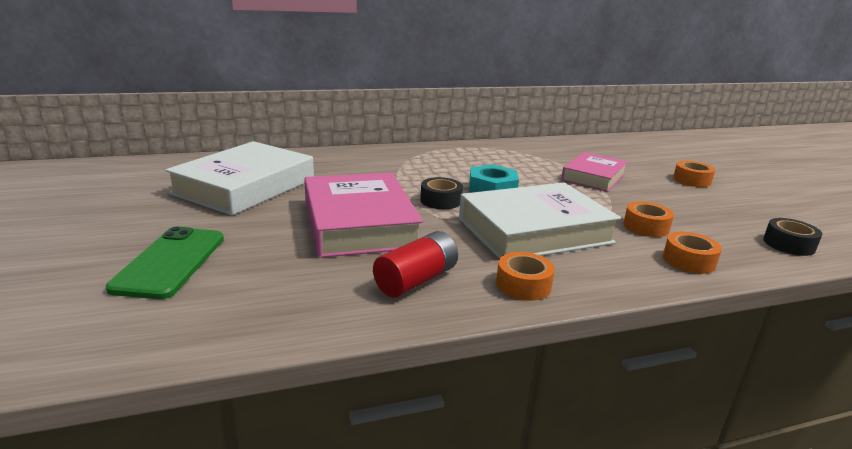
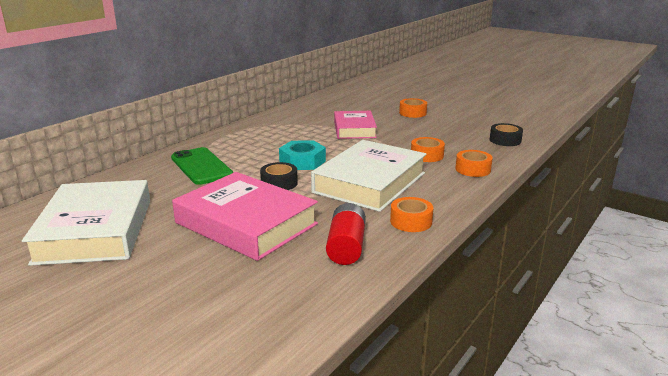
camera: 35 degrees left, 0 degrees up
(170, 262) = (142, 317): green phone -> green phone (201, 166)

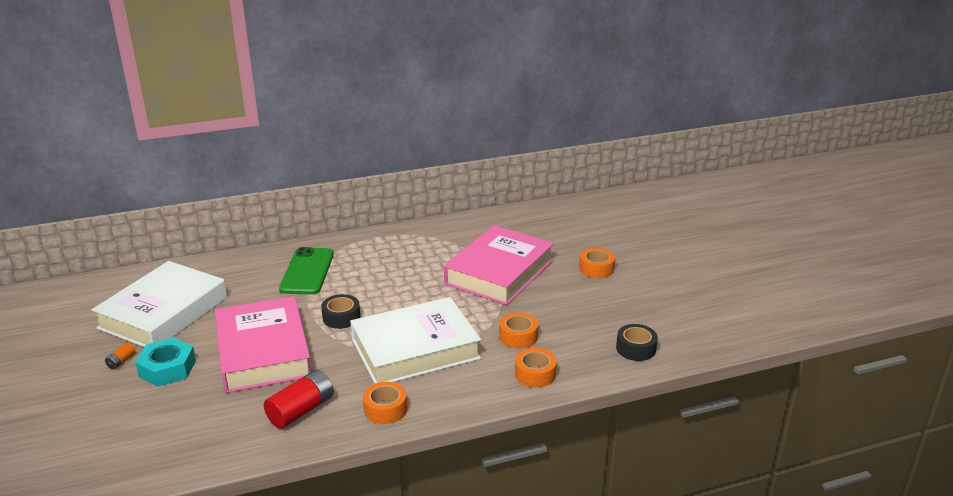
camera: 35 degrees right, 5 degrees up
(102, 279) = (121, 361): none -> orange battery
(302, 161) = (394, 298): turquoise nut -> turquoise nut (167, 368)
(354, 129) = (499, 272): pink book -> pink book, size x1.60

